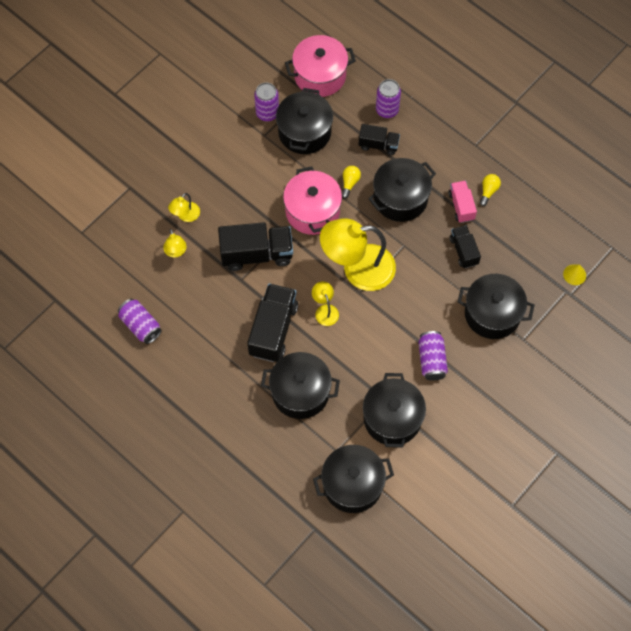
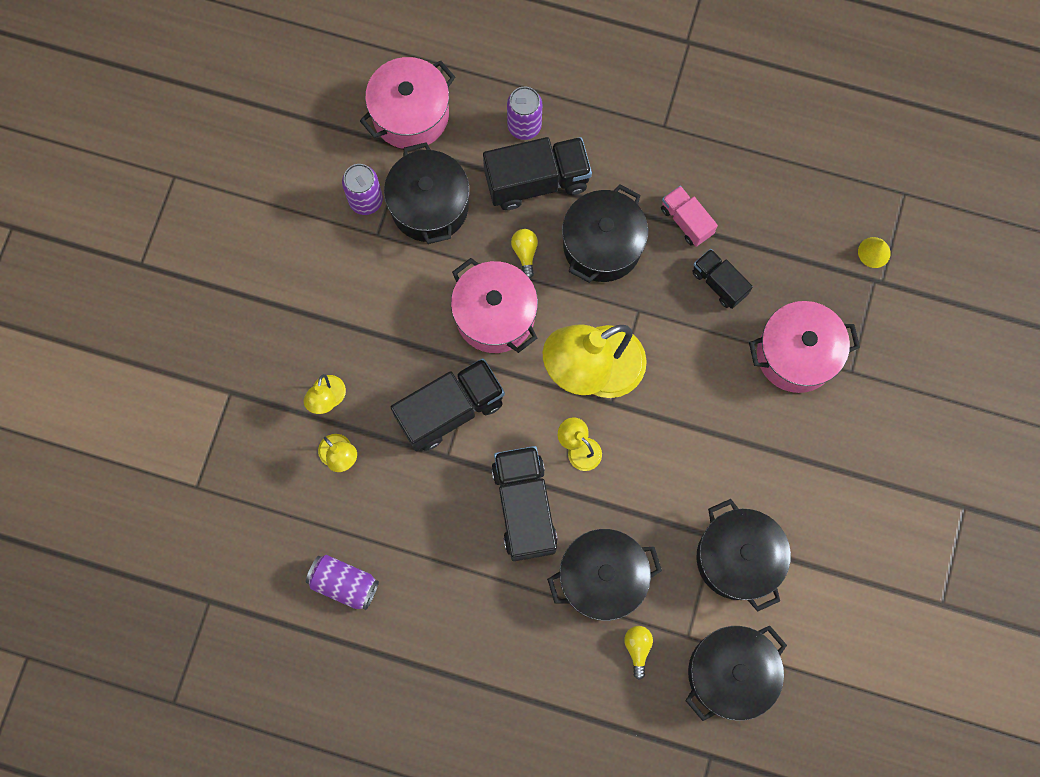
camera: 25 degrees left, 10 degrees up
(378, 145) = (537, 181): black truck -> black truck, size x1.75
(431, 360) = (749, 454): purple can -> none
(488, 191) = (711, 184): yellow light bulb -> yellow light bulb (637, 648)
(492, 314) = (796, 354): black pot -> pink pot

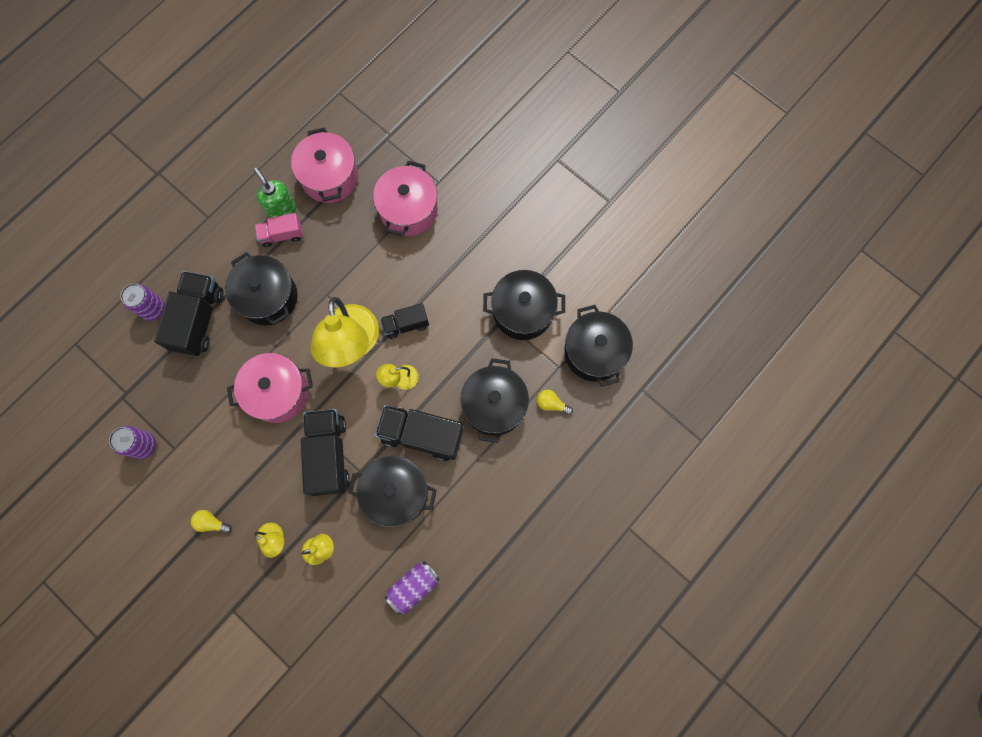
camera: 65 degrees left, 0 degrees up
(410, 115) = (99, 384): pink pot -> pink pot (330, 177)
(429, 206) = (174, 402): black pot -> black pot (396, 493)
(525, 253) = (245, 351): yellow light bulb -> yellow light bulb (211, 523)
(717, 206) = (282, 210): none -> green soap dispenser
(719, 283) = (335, 234): black truck -> black truck (406, 324)
(874, 252) = (367, 129): yellow cone -> none

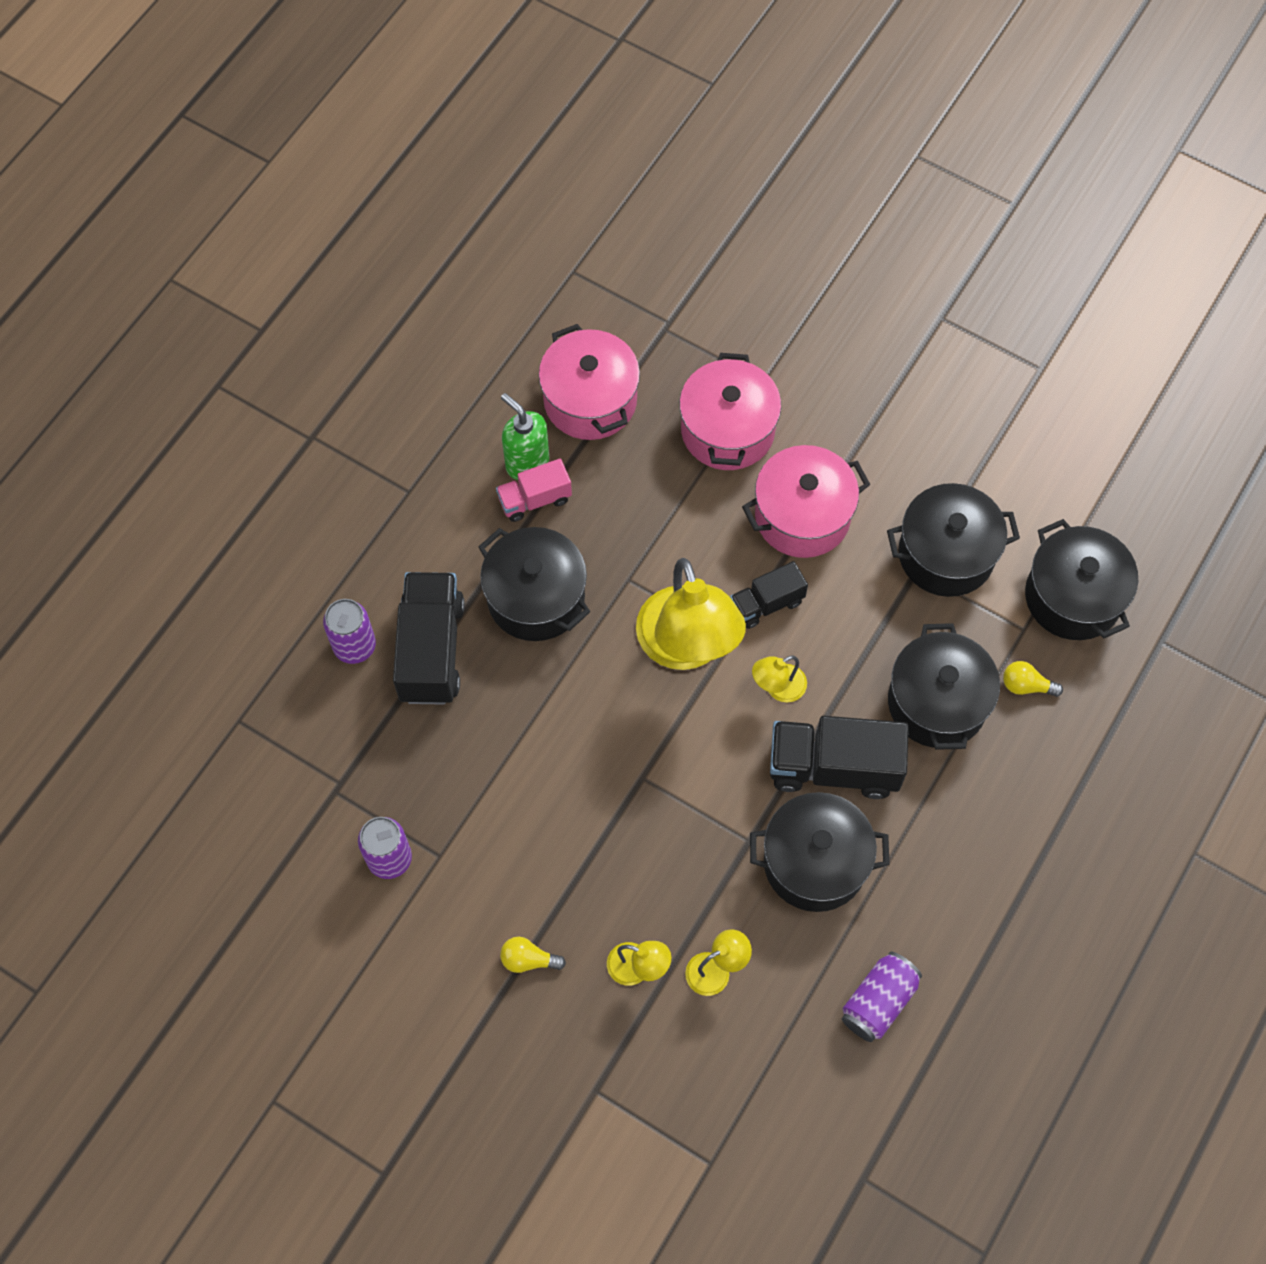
camera: 10 degrees left, 10 degrees down
(278, 392) = (587, 741): pink pot -> pink pot (802, 516)
(328, 454) = (692, 822): black truck -> none

